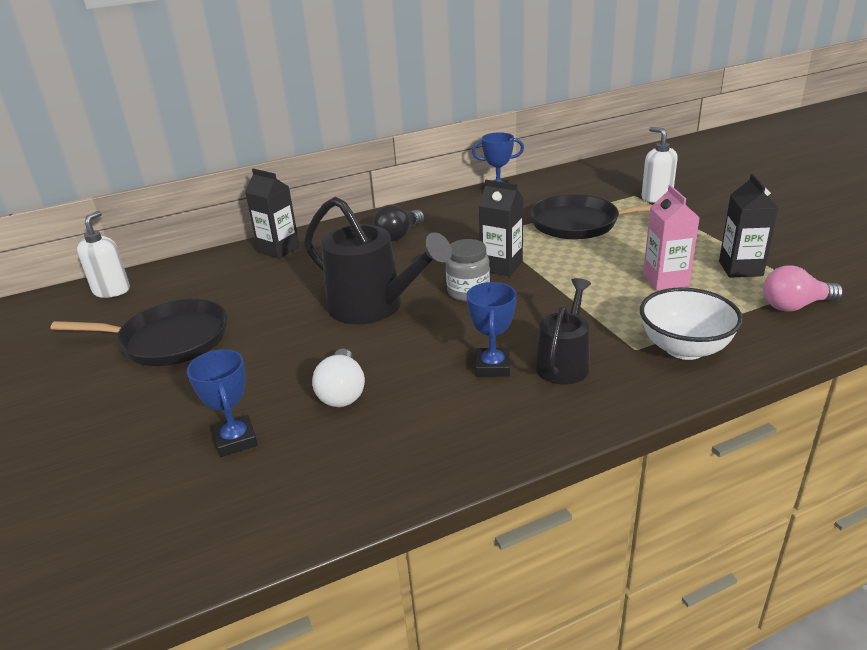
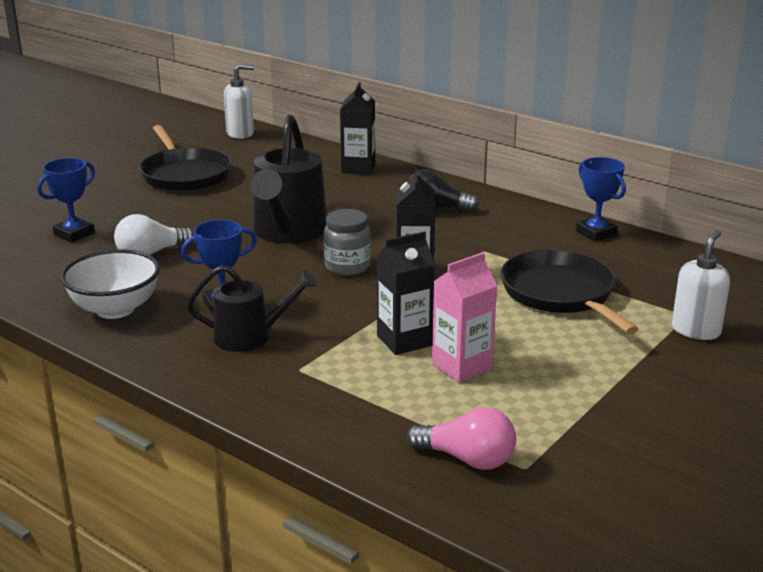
camera: 60 degrees right, 5 degrees down
(684, 348) = (317, 396): white bowl -> white bowl (115, 309)
(740, 269) = (536, 413): black carton -> black carton (404, 341)
(795, 306) = (467, 459): pink light bulb -> pink light bulb turned 150 degrees clockwise

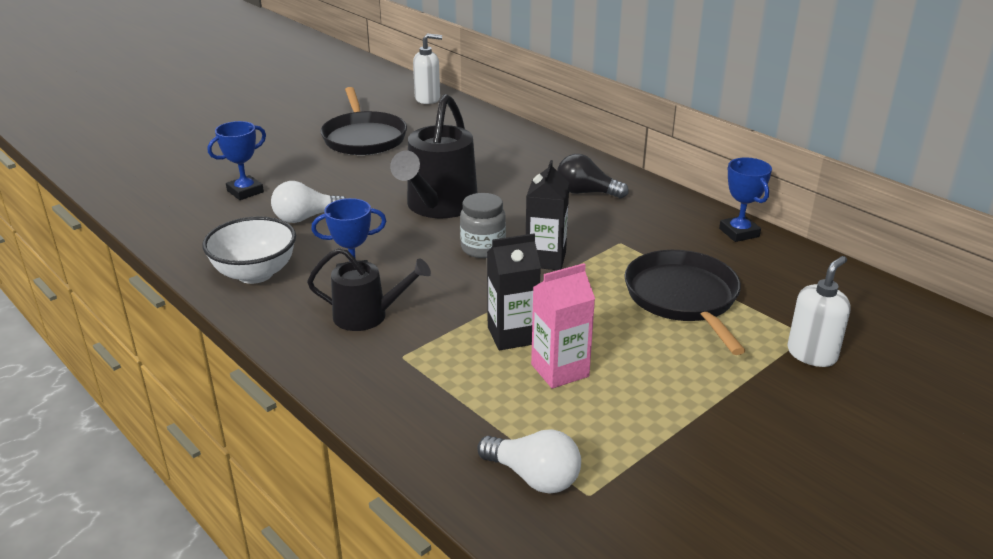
camera: 10 degrees right, 5 degrees up
(358, 168) = (526, 143): black carton -> none
(467, 459) = (534, 477): pink light bulb -> white light bulb

